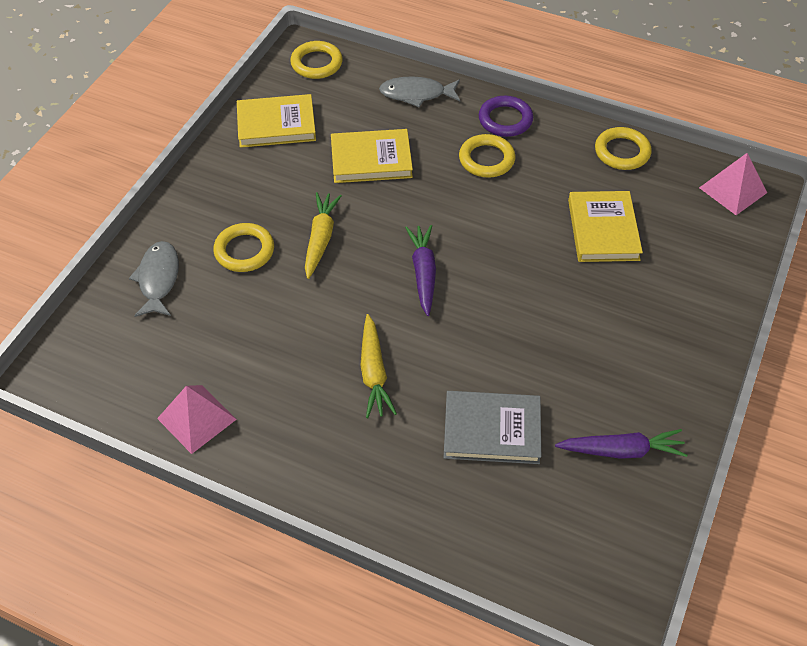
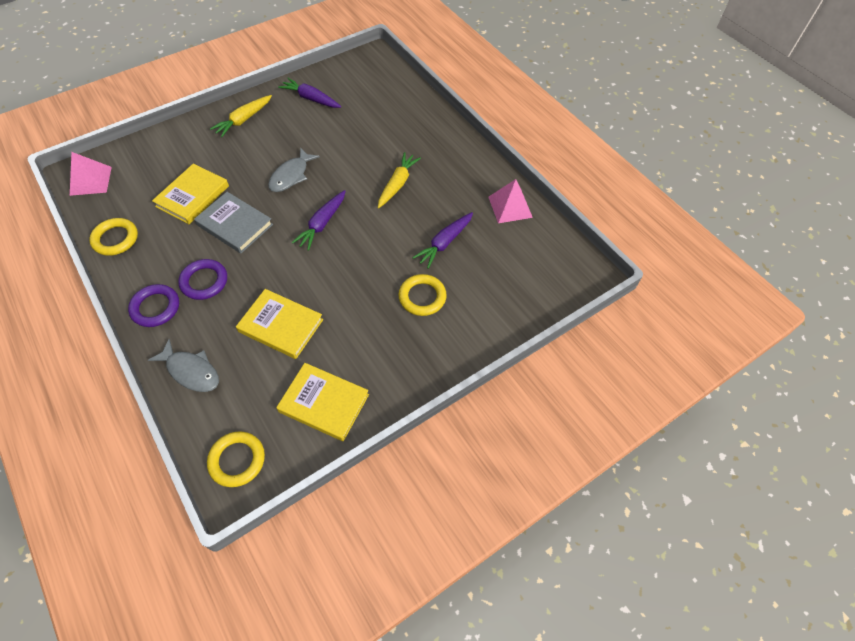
camera: 150 degrees left, 5 degrees up
(158, 279) = (492, 305): grey fish -> grey fish (291, 176)
(257, 323) = (444, 243): none -> purple carrot
(321, 239) = (366, 279): yellow carrot -> yellow carrot (243, 120)
(486, 159) = (204, 281): yellow ring -> purple ring
(492, 430) = (361, 132): grey book -> grey book (235, 225)

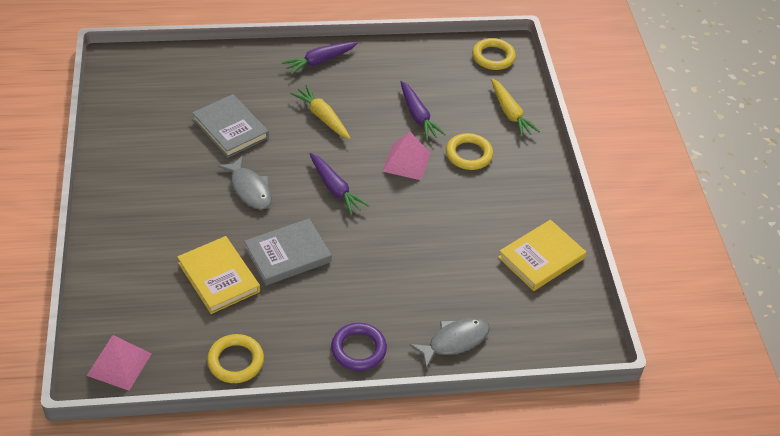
camera: 65 degrees left, 10 degrees down
(204, 281) = (349, 301): purple ring -> none
(237, 460) = (567, 334): yellow ring -> yellow ring (493, 57)
(243, 120) = (128, 199): yellow carrot -> yellow carrot (510, 113)
(281, 326) = (441, 260): yellow book -> none
(311, 99) = (141, 133): purple carrot -> purple carrot (319, 61)
(347, 139) = (230, 129): none -> grey book
(510, 207) = (405, 58): pink pyramid -> pink pyramid (406, 162)

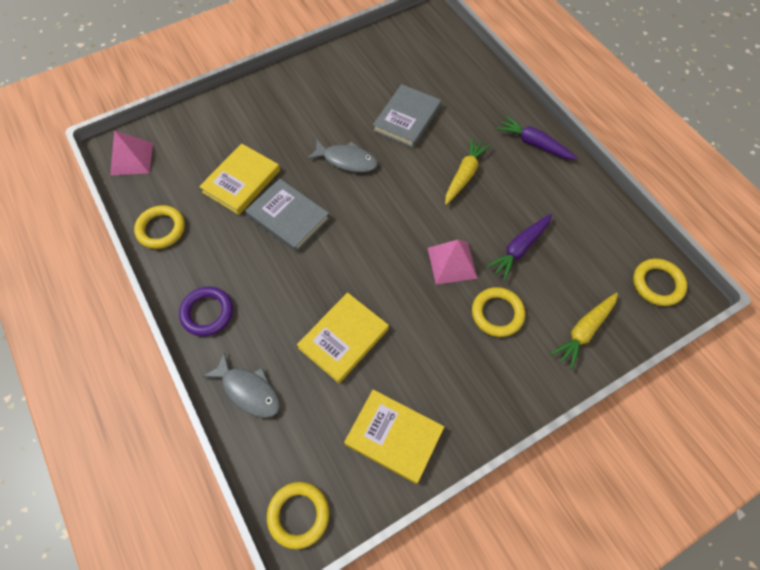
camera: 70 degrees right, 15 degrees up
(249, 189) = (347, 160): grey fish -> grey fish turned 105 degrees counterclockwise
(335, 189) = (383, 220): purple carrot -> none
(439, 259) = (343, 338): none -> yellow book
(578, 340) = (298, 515): none -> yellow ring

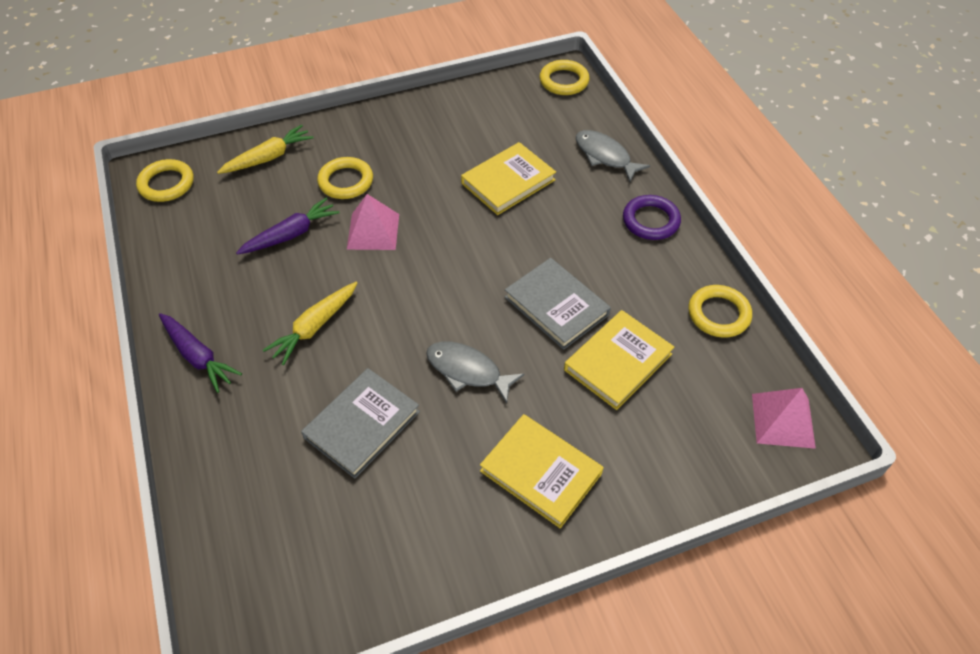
camera: 170 degrees left, 10 degrees down
(394, 437) = (476, 112): yellow book -> yellow book (541, 472)

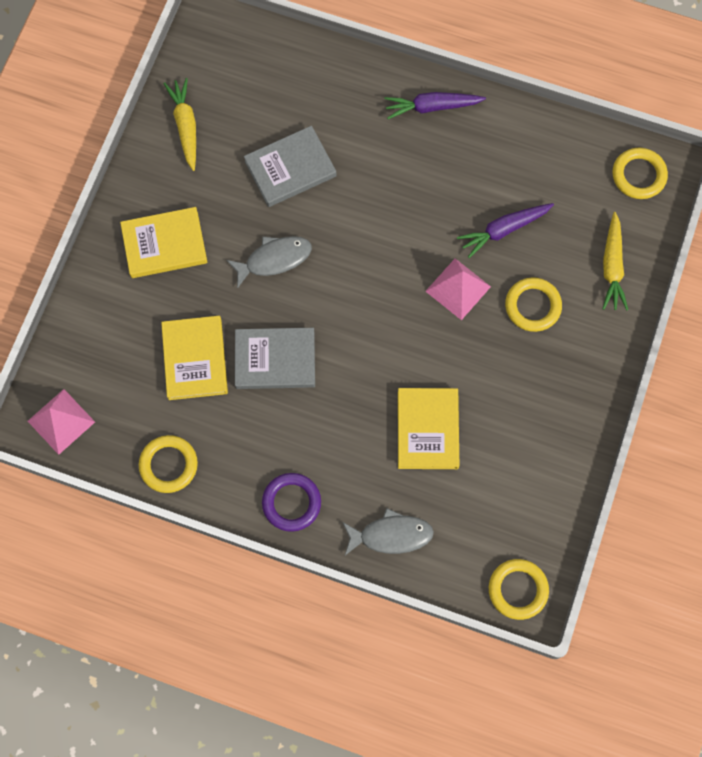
camera: 130 degrees right, 20 degrees up
(291, 234) = (503, 230): purple carrot -> purple carrot turned 60 degrees clockwise
(314, 327) = (396, 190): yellow carrot -> yellow carrot (185, 126)
(362, 425) = (290, 169): grey book -> grey book turned 75 degrees clockwise

